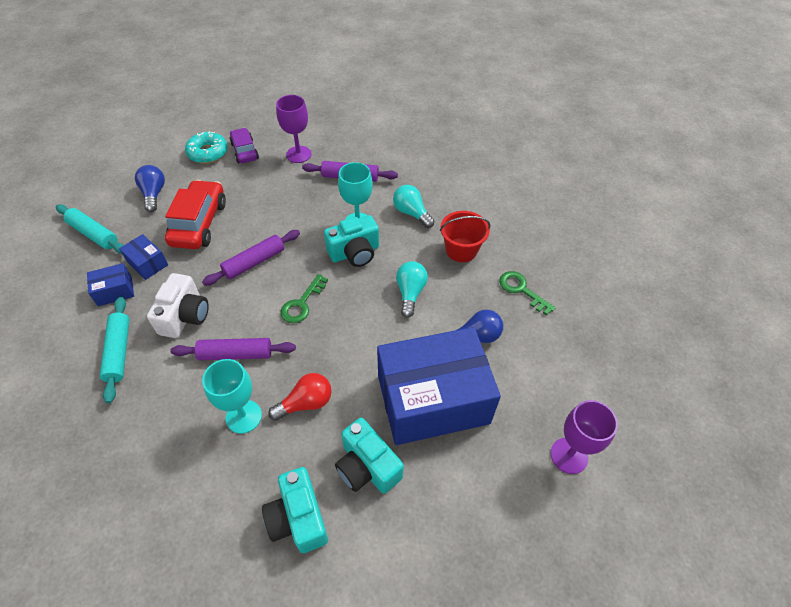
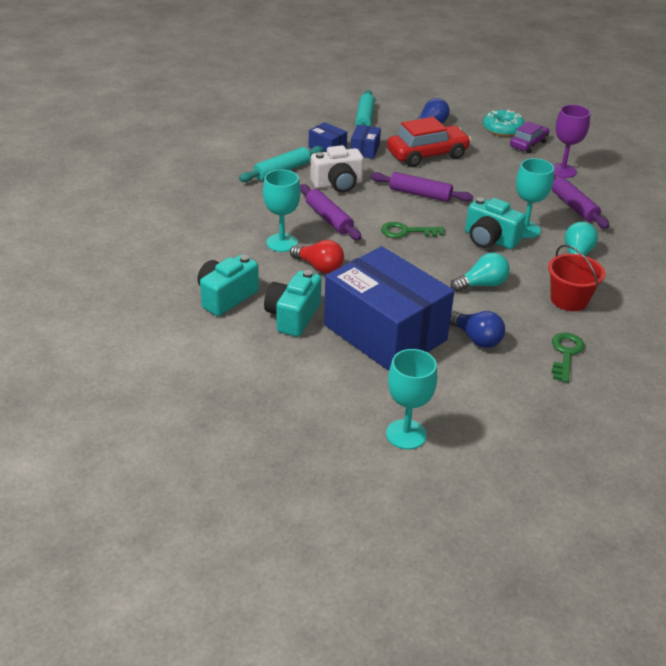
camera: 60 degrees right, 15 degrees down
(569, 455) = (406, 434): purple goblet -> turquoise goblet

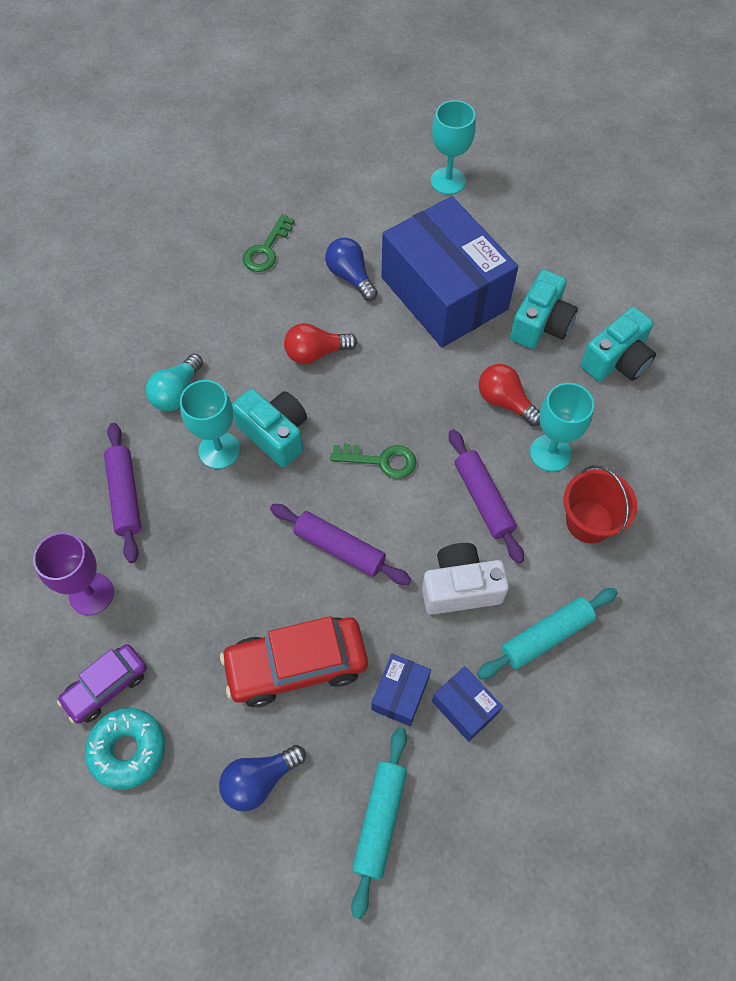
camera: 170 degrees left, 25 degrees up
(482, 285) = (316, 353): turquoise light bulb -> red light bulb
(569, 300) = (225, 320): red bucket -> red bucket (589, 521)

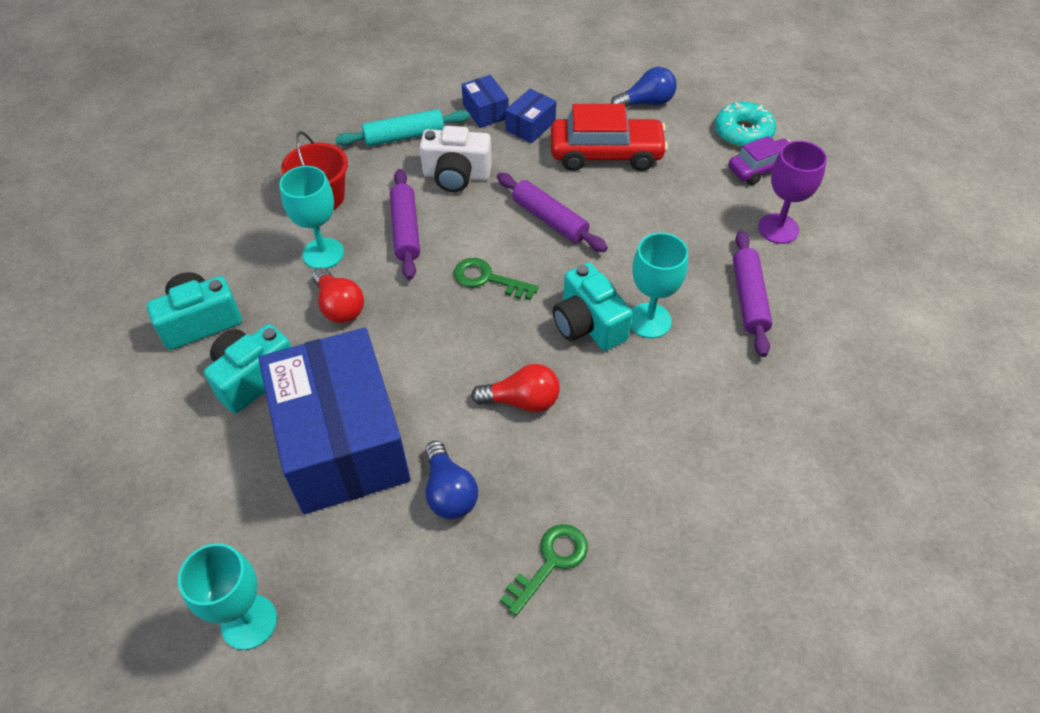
camera: 165 degrees left, 10 degrees down
(177, 392) = (690, 389): turquoise light bulb -> none
(380, 820) = (567, 73): turquoise rolling pin -> none

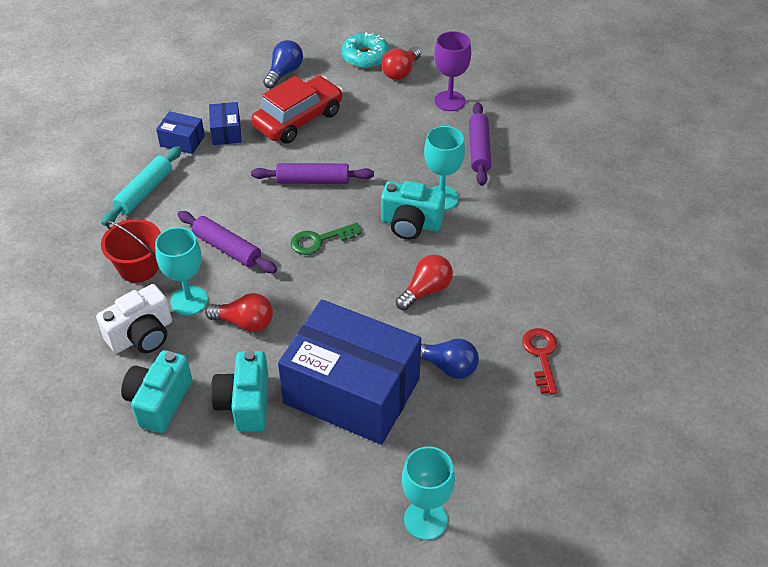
camera: 45 degrees left, 5 degrees down
(456, 175) = (216, 193): white camera -> white camera (142, 335)
(550, 562) = (541, 355): green key -> red key
(749, 298) = (479, 150): purple rolling pin -> purple rolling pin turned 45 degrees clockwise
(761, 168) = (400, 72): purple car -> red light bulb

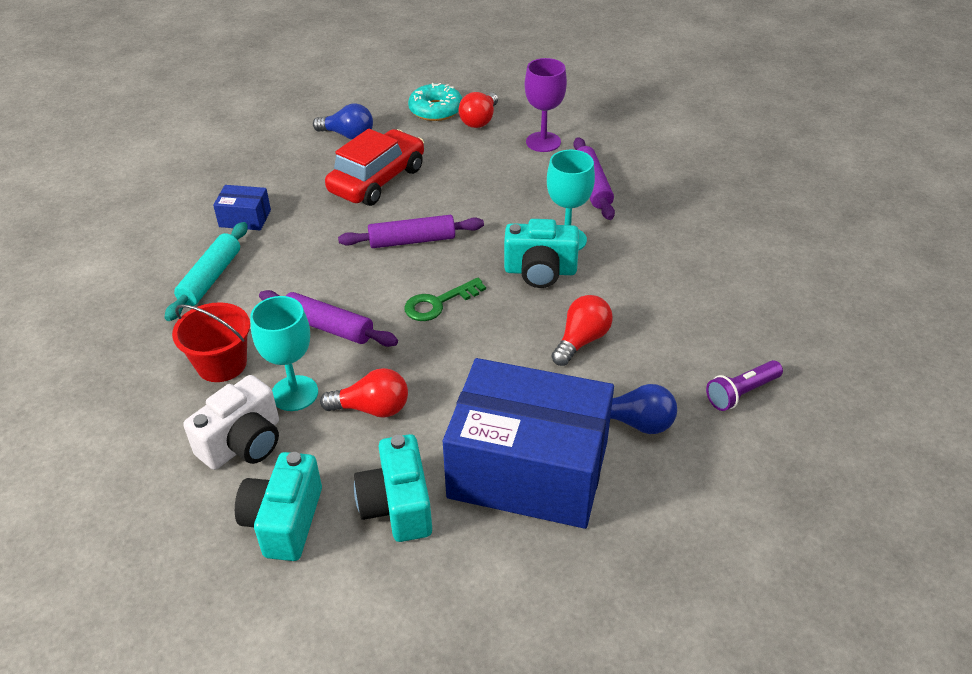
camera: 10 degrees left, 5 degrees down
(226, 132) = (295, 202): blue box -> none
(284, 72) = (348, 135): blue light bulb -> blue light bulb turned 90 degrees clockwise
(425, 520) = (671, 614): turquoise goblet -> none
(541, 355) = (741, 393): red key -> purple flashlight

